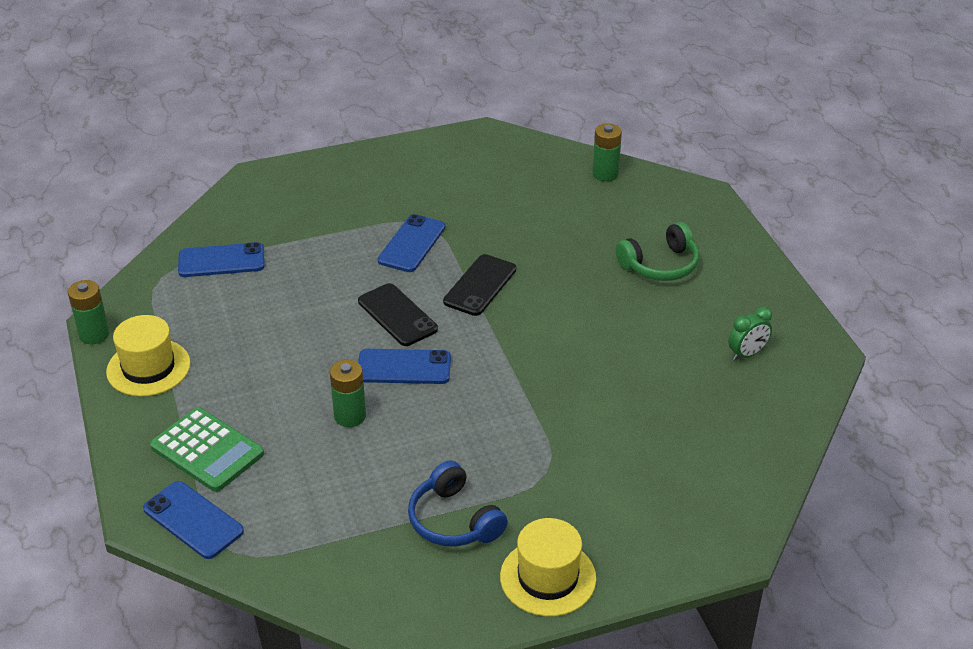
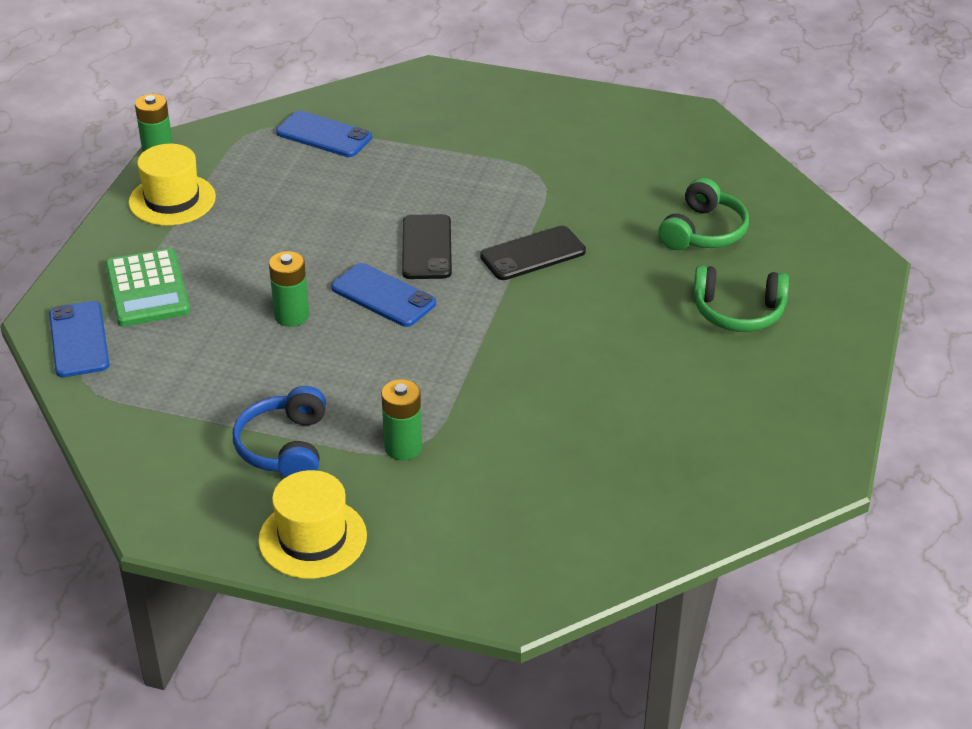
camera: 35 degrees right, 0 degrees up
(411, 244) = (509, 189): blue phone -> none
(579, 217) = (703, 231): none -> green headphones
(605, 174) = (778, 200): green battery -> green battery (403, 447)
(747, 354) = (734, 437): green clock -> none

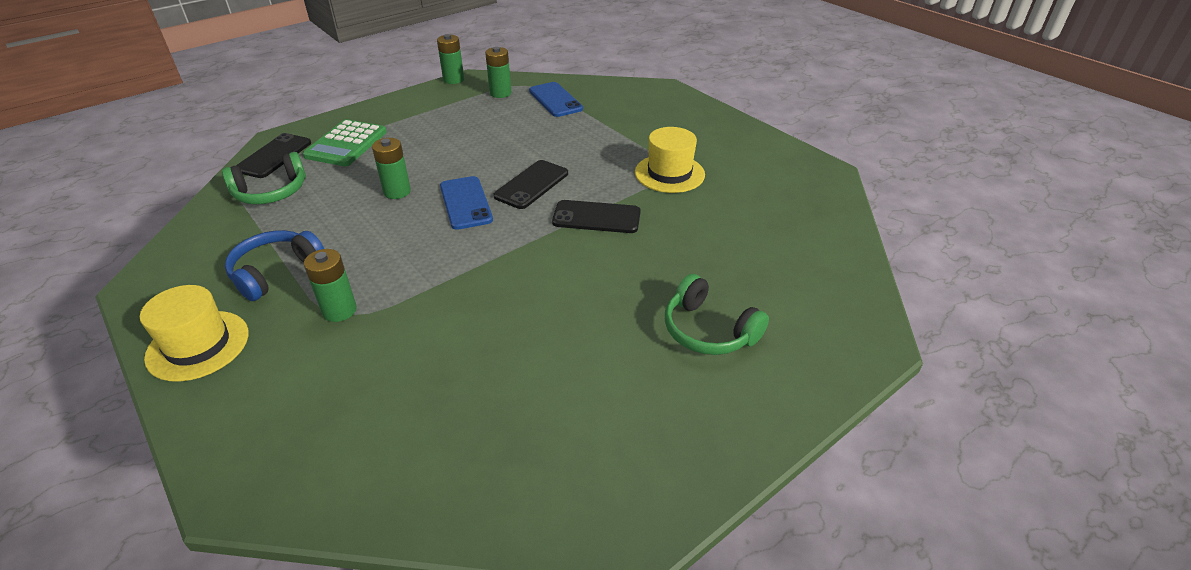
camera: 35 degrees right, 0 degrees up
(78, 340) = (274, 156): blue phone -> black phone
(172, 200) = (427, 104): yellow hat -> yellow hat (669, 173)
(245, 151) = (500, 93): none -> green battery
(703, 231) = (746, 255): green headphones -> green headphones (271, 192)

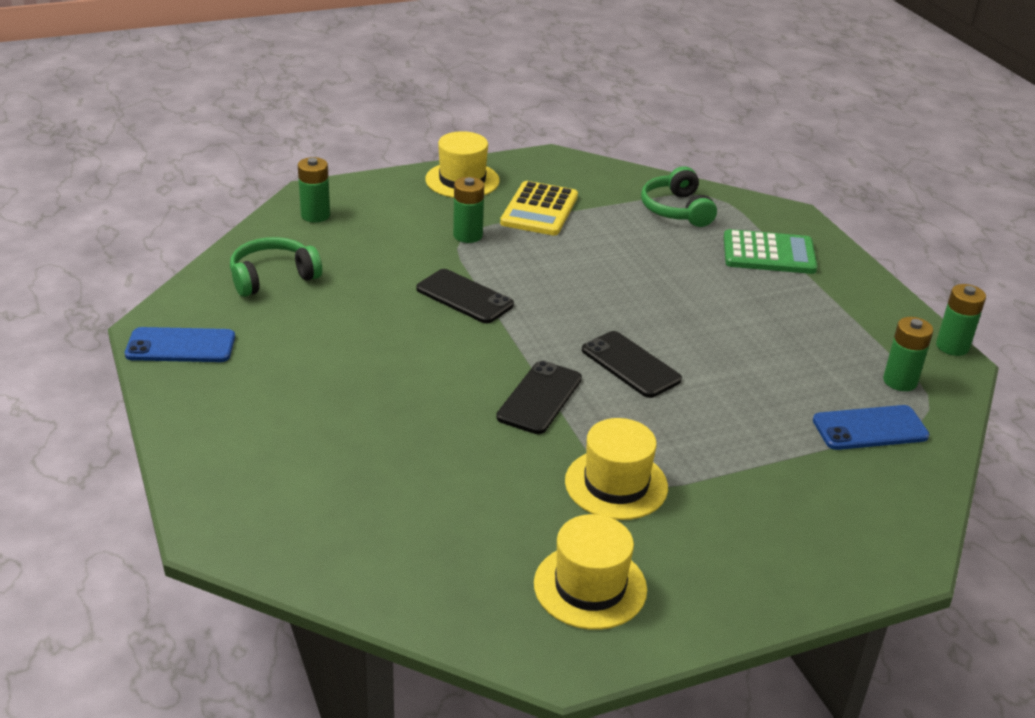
camera: 105 degrees right, 5 degrees down
(274, 156) = (752, 212): black phone -> black phone (464, 297)
(275, 272) = (539, 210): blue headphones -> yellow calculator
(346, 144) = (769, 254): green calculator -> green calculator turned 150 degrees clockwise
(397, 192) = (650, 276): green battery -> green battery (315, 215)
(466, 203) = (609, 315): blue phone -> blue phone (180, 346)
(708, 330) = (309, 423): green headphones -> green headphones (273, 277)
(765, 170) = (590, 586): none -> yellow hat

